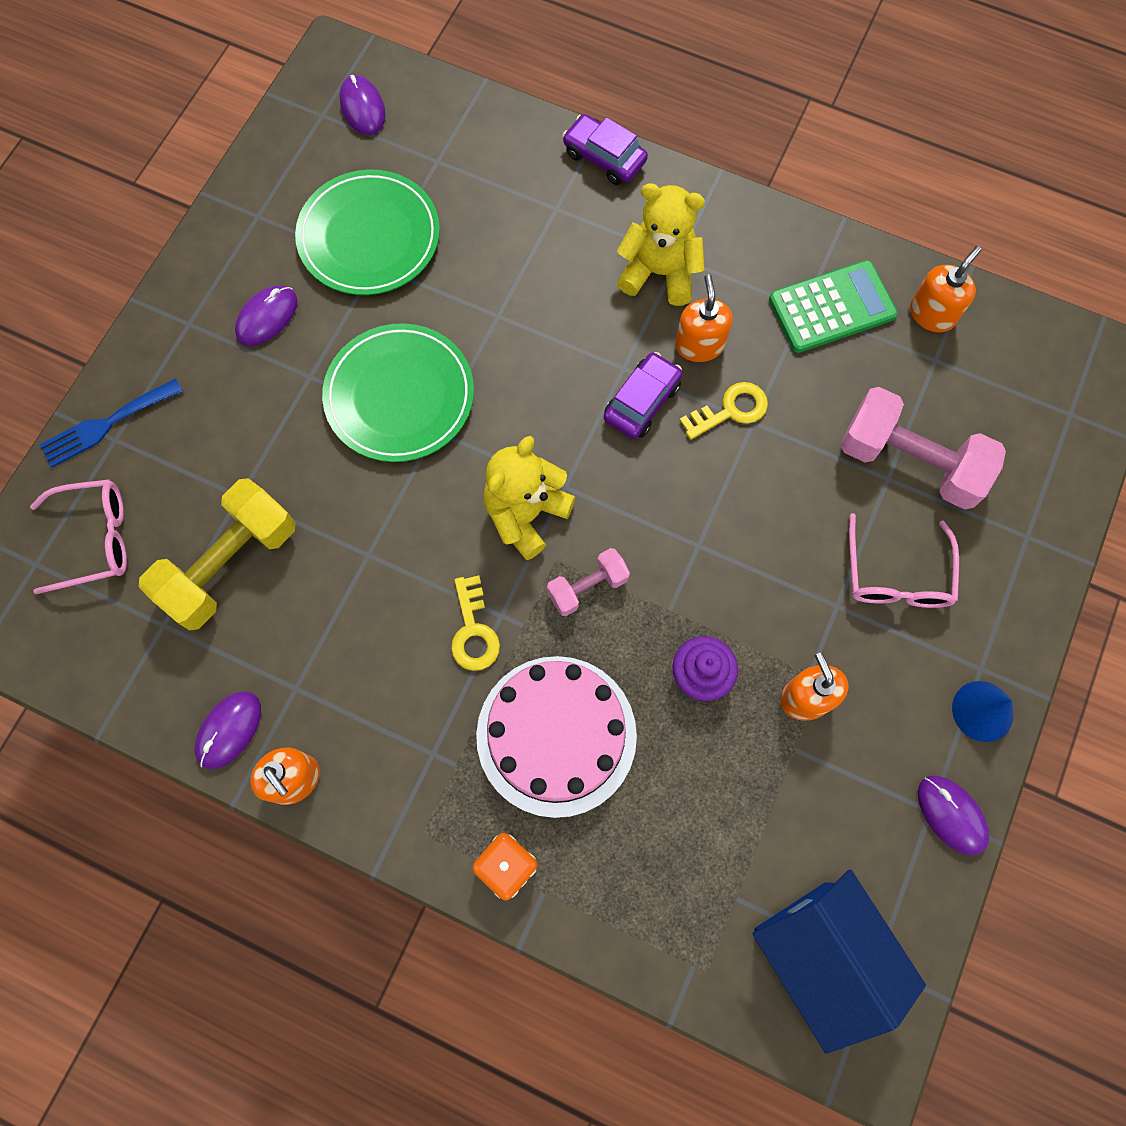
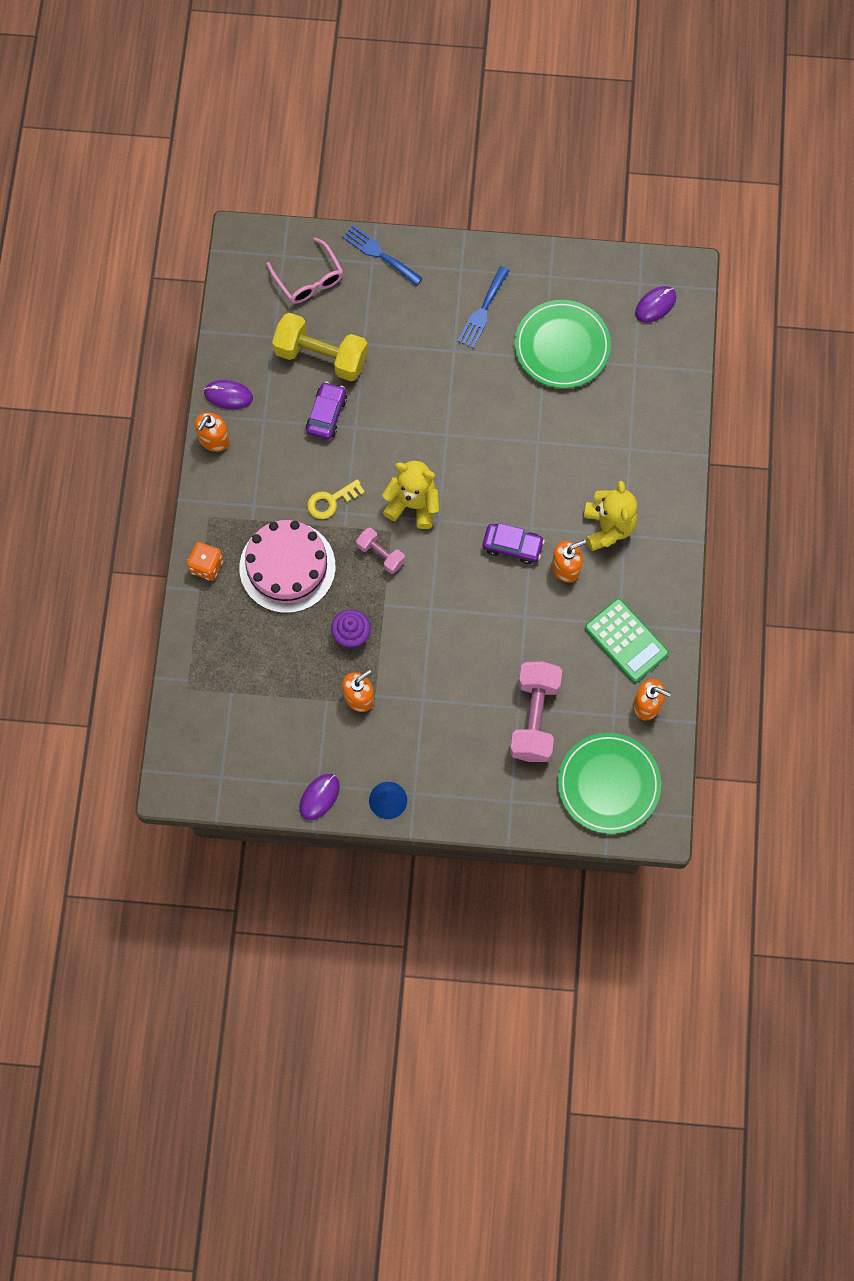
camera: 70 degrees right, 0 degrees up
(267, 317) = (483, 311): purple mouse -> blue fork
(399, 396) = (461, 406): green plate -> green plate (608, 784)
(604, 157) = (681, 465): purple car -> purple car (326, 414)
(730, 410) = (527, 600): yellow key -> none
(819, 953) = (217, 745): blue house -> none
(896, 575) = (455, 729): pink glasses -> none

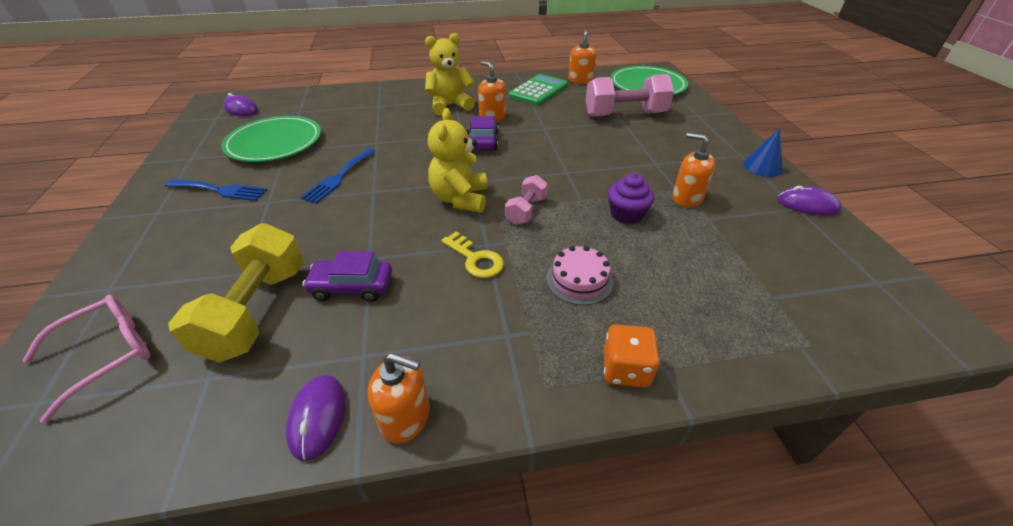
camera: 105 degrees left, 30 degrees down
(287, 567) = (579, 280): pink cake -> pink cake, size x0.52
(379, 254) = (98, 283): blue fork -> blue fork (338, 177)

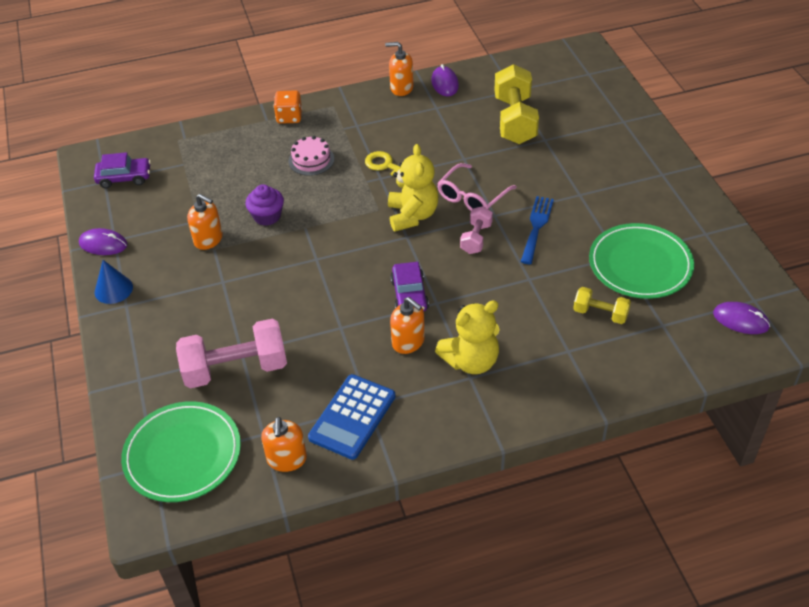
camera: 175 degrees right, 5 degrees up
(107, 354) = (579, 92): pink glasses -> pink glasses (472, 197)
(220, 190) = (633, 200): blue fork -> none
(338, 119) = (600, 314): none -> yellow dumbbell
(352, 287) = (464, 139): purple car -> purple car (124, 178)
(526, 210) = (352, 210): pink dumbbell -> pink dumbbell (476, 238)
(538, 91) = (352, 417): green calculator -> blue calculator

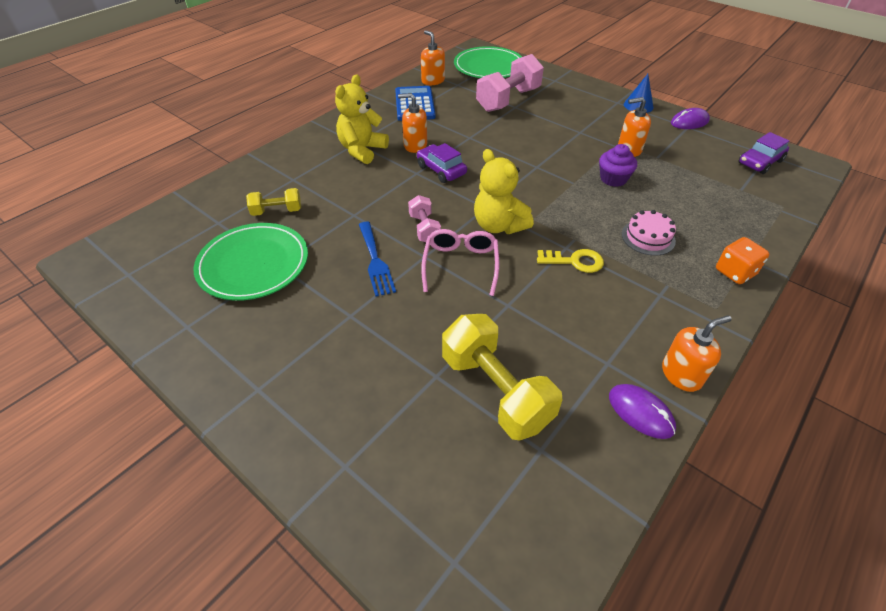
camera: 145 degrees right, 0 degrees up
(740, 320) = (142, 251): purple mouse -> none

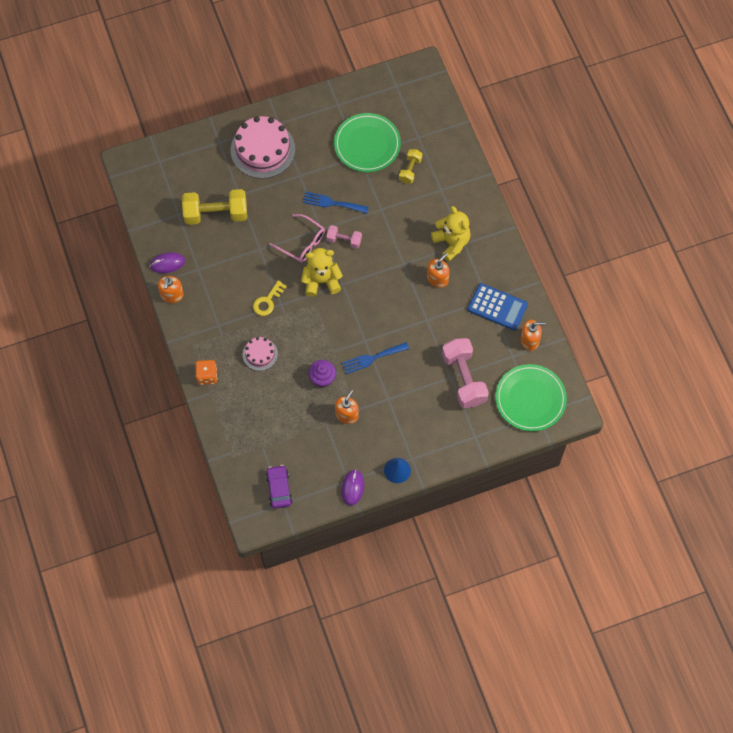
camera: 120 degrees right, 20 degrees up
(326, 386) = (262, 149): none -> pink cake
(441, 170) = (397, 280): purple car -> none
(550, 155) = (372, 358): none -> blue fork

